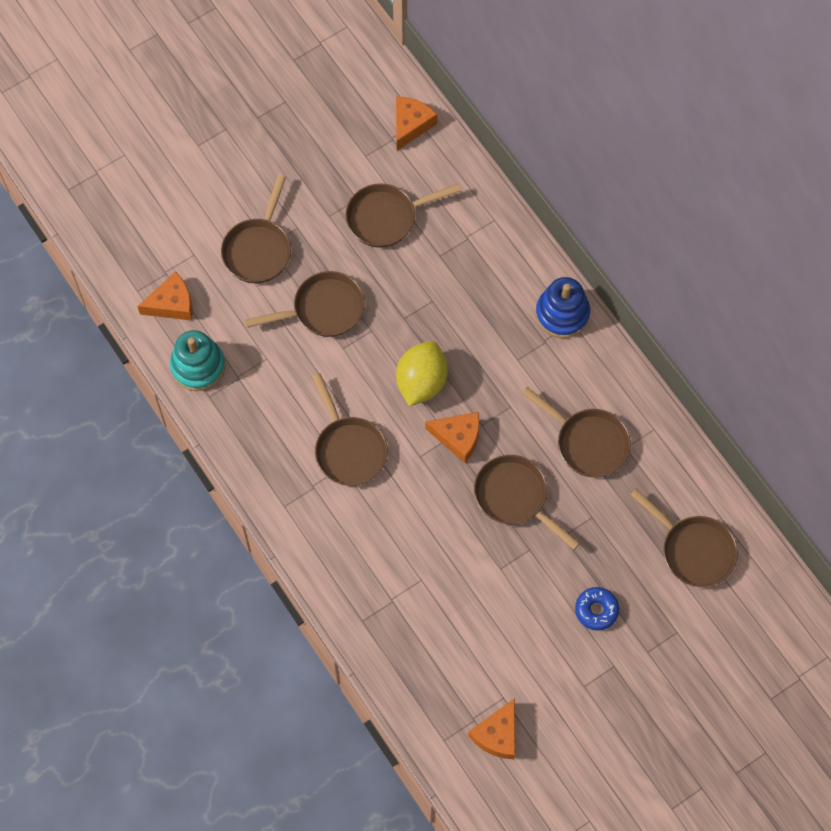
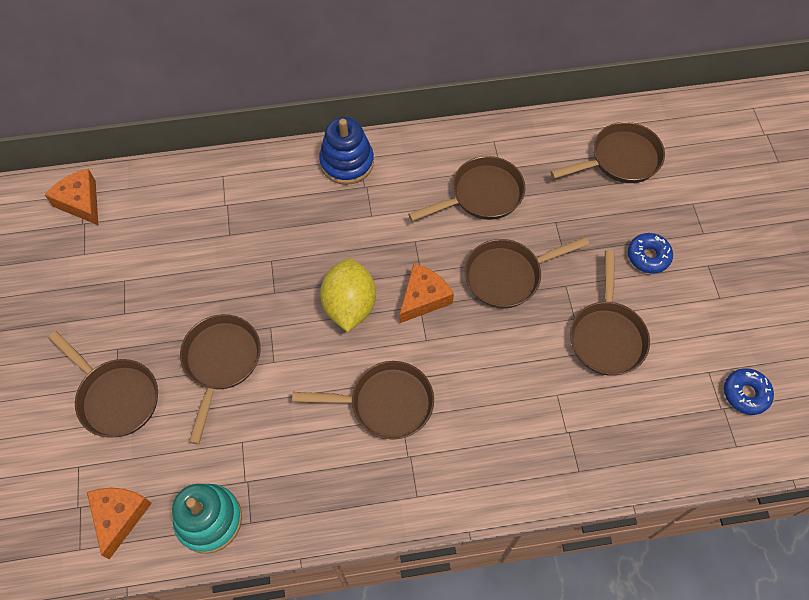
camera: 65 degrees left, 5 degrees down
(386, 217) = (160, 263): brown pan -> brown pan (606, 336)
(421, 382) = (349, 305): yellow lemon -> yellow lemon turned 45 degrees clockwise
(497, 735) = (745, 394): orange cheese -> blue donut

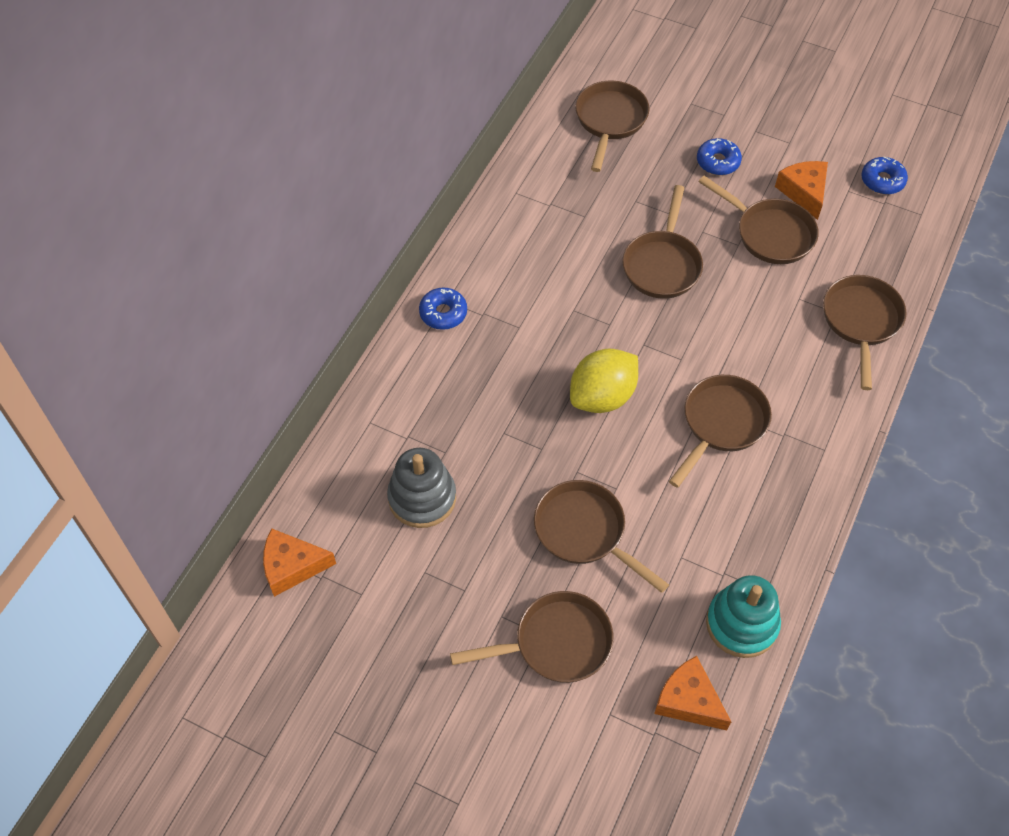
camera: 55 degrees left, 5 degrees down
(182, 243) = (422, 498): none -> grey stacking toy
(347, 162) = (443, 313): blue stacking toy -> blue donut
(349, 305) = (602, 396): yellow lemon -> yellow lemon turned 75 degrees counterclockwise
(423, 298) = (637, 337): orange cheese -> orange cheese (804, 192)
(482, 195) = (566, 234): brown pan -> brown pan (861, 321)

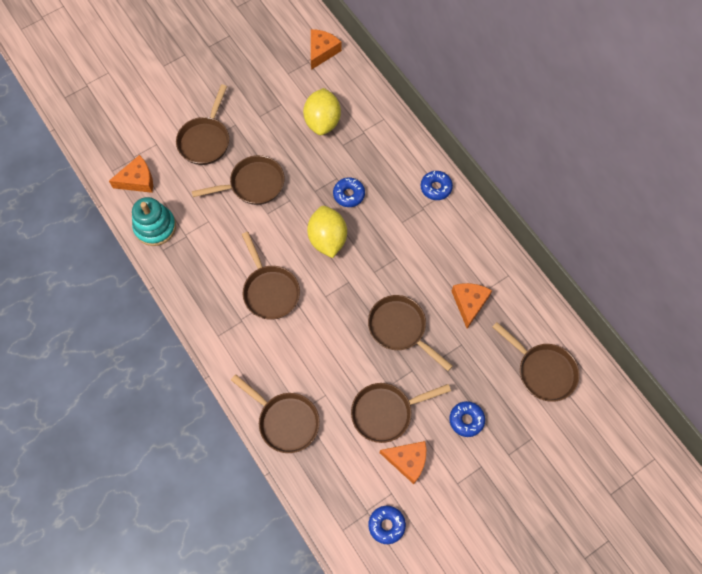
camera: 120 degrees right, 10 degrees up
(422, 498) = (322, 121): grey stacking toy -> yellow lemon
(520, 405) = (349, 194): none -> blue donut
(579, 214) = (469, 303): none -> orange cheese

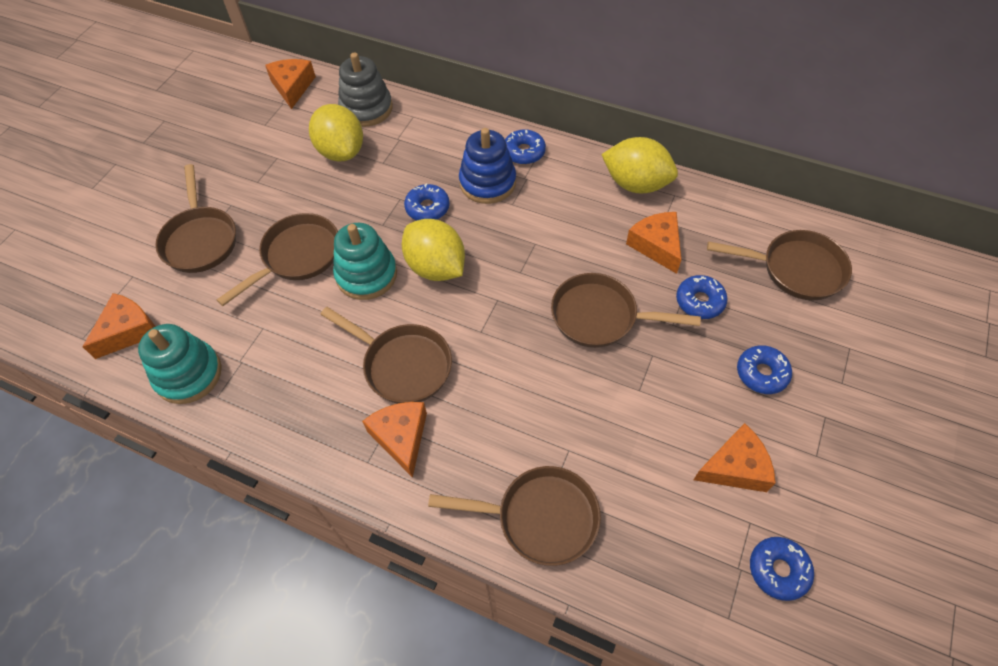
camera: 30 degrees left, 10 degrees down
(243, 333) = (401, 437): none -> orange cheese
(285, 220) = (366, 275): none -> turquoise stacking toy
(358, 96) = (366, 109): none -> grey stacking toy
(385, 412) = (661, 424): brown pan -> none
(397, 197) = (487, 182): none -> blue stacking toy
(466, 355) = (699, 301): none -> blue donut
(490, 253) = (636, 184): none -> yellow lemon

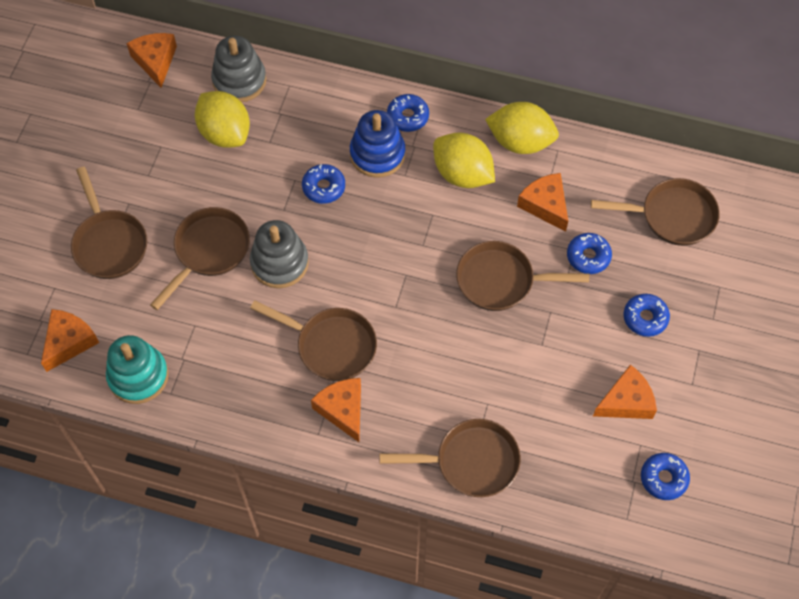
camera: 10 degrees left, 5 degrees up
(366, 275) = (279, 263): turquoise stacking toy -> grey stacking toy
(436, 267) = (343, 248): yellow lemon -> yellow lemon (462, 174)

